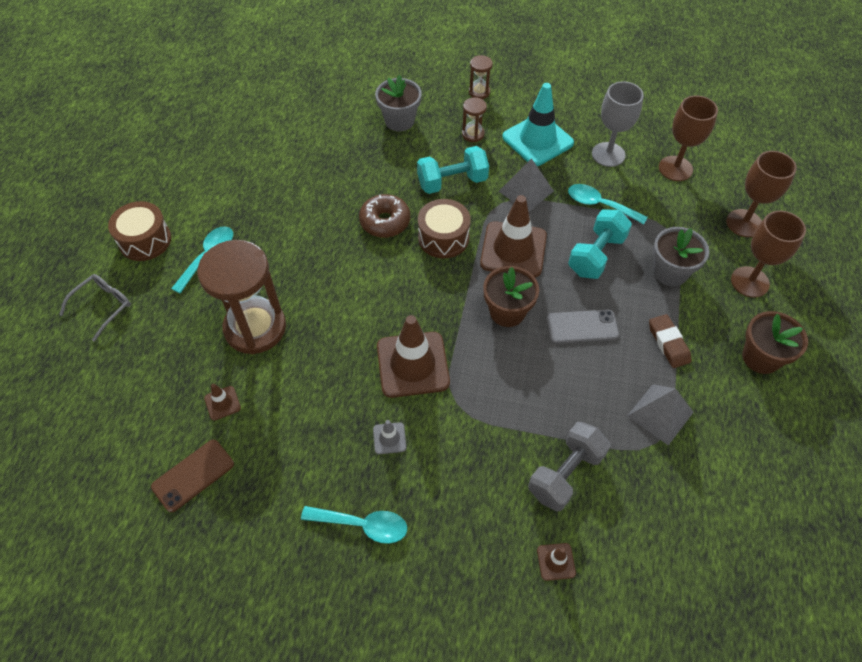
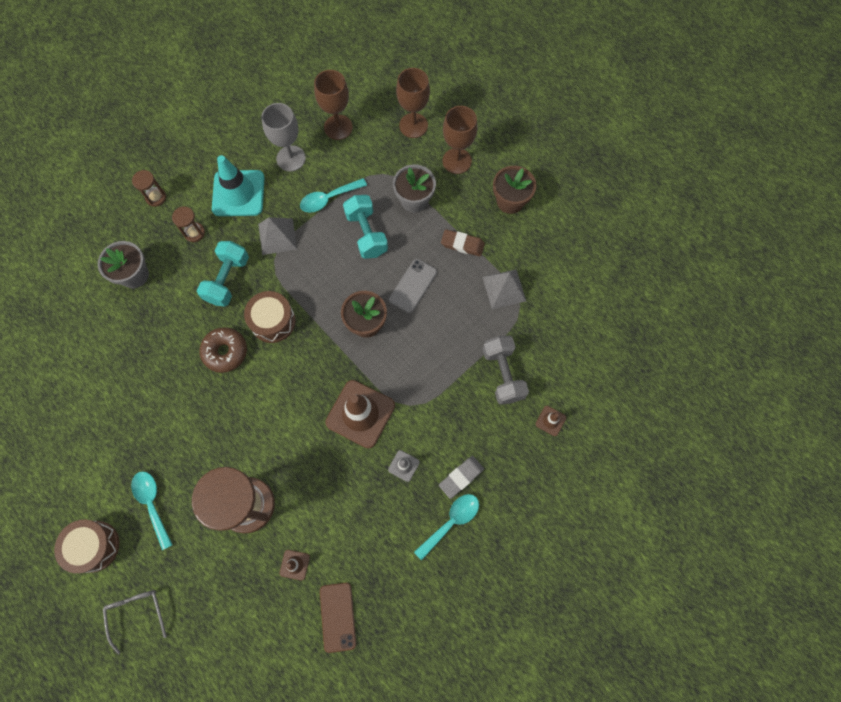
camera: 55 degrees left, 15 degrees up
(418, 504) = (461, 477): none -> grey eraser
(513, 250) = (320, 282): brown traffic cone -> none

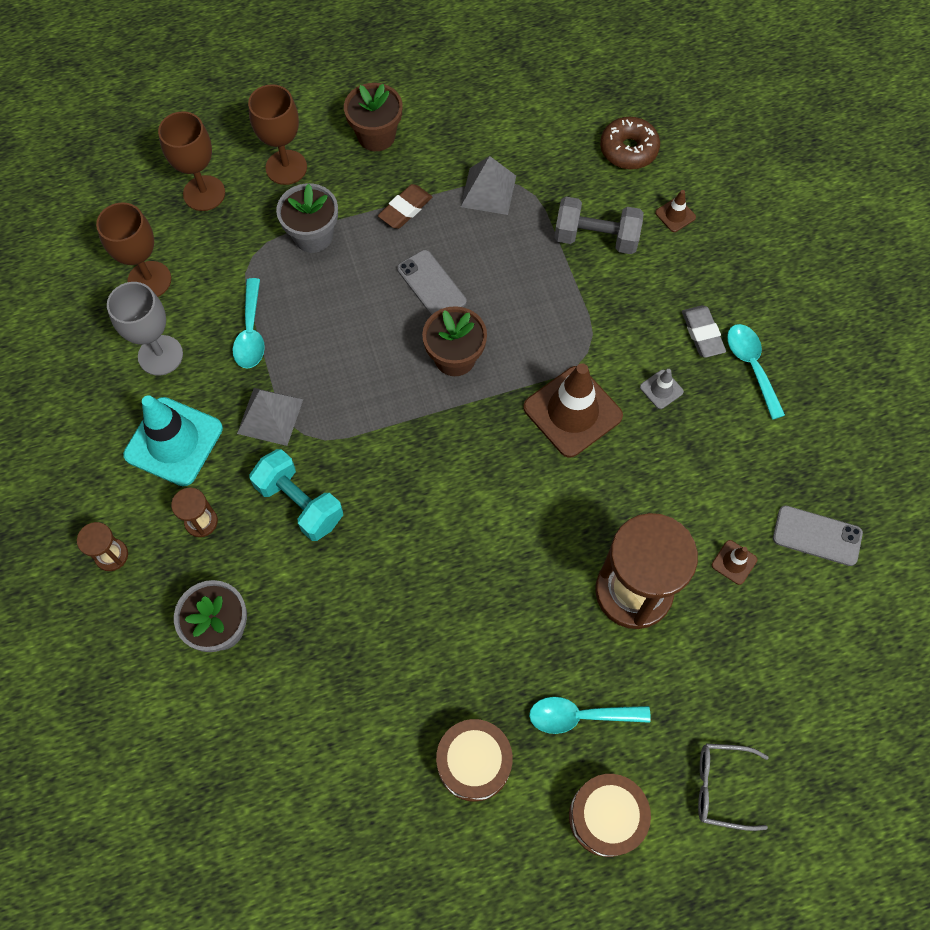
camera: 65 degrees left, 5 degrees down
(225, 352) = (406, 544): brown donut -> brown donut (628, 150)
(273, 321) = (393, 468): brown drum -> brown drum (474, 763)
(338, 616) = (817, 536): brown phone -> grey phone
(366, 234) = (329, 308): turquoise dumbbell -> none

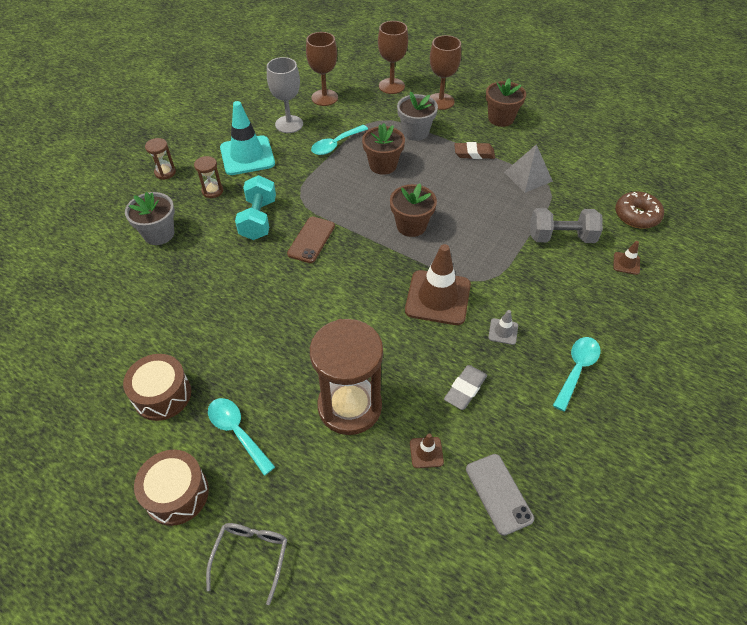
camera: 50 degrees right, 15 degrees down
(270, 416) = (297, 179): grey pyramid -> none
(335, 311) = (383, 165): none -> brown flower pot
(384, 470) = (311, 240): none -> brown phone
(431, 285) = (443, 190): grey phone -> none
(596, 238) = (561, 237): grey dumbbell -> grey dumbbell turned 60 degrees counterclockwise
(702, 334) = (566, 328): grey eraser -> grey eraser (465, 389)
(721, 786) = (251, 555): grey glasses -> grey glasses turned 45 degrees clockwise

